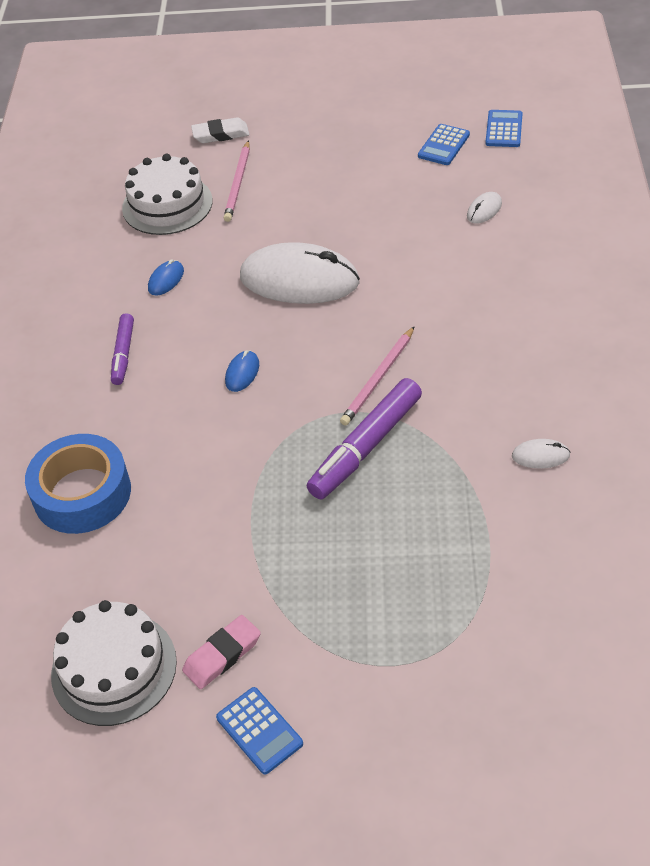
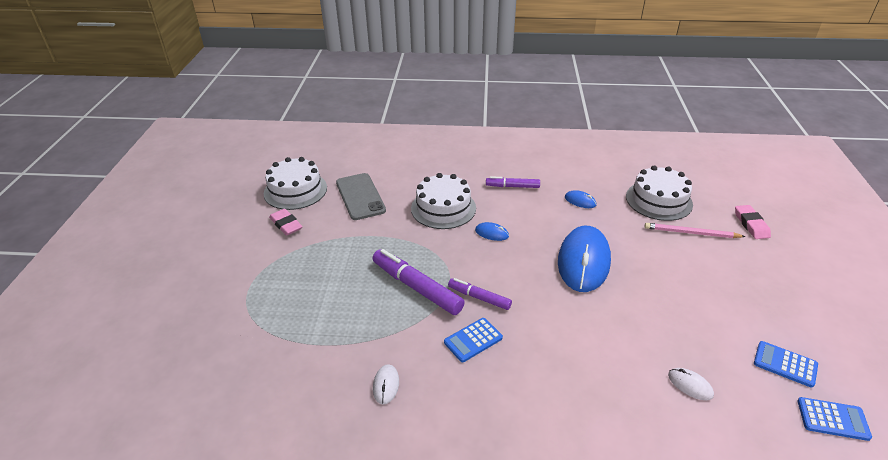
camera: 90 degrees right, 10 degrees down
(82, 493) = (408, 176): blue tape -> none
(140, 556) = (360, 196): none -> grey phone
(178, 435) = (443, 208): none -> white cake
(220, 134) = (751, 224): white eraser -> pink eraser
(259, 731) = (235, 237): blue calculator -> blue calculator (473, 340)
(299, 280) = (583, 261): white mouse -> blue mouse
(378, 378) = (479, 298): pink pencil -> purple marker

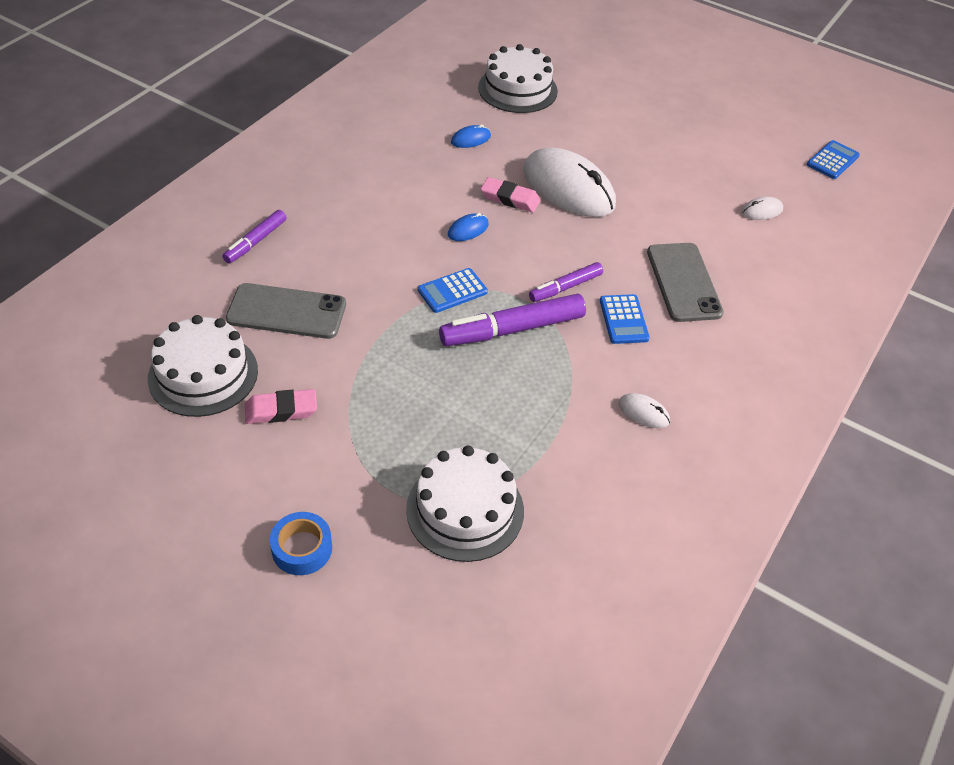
camera: 65 degrees left, 10 degrees up
(192, 271) = (302, 548): none -> blue tape
(443, 208) = (385, 247): white cake -> white cake (465, 510)
(512, 186) = (396, 173): purple marker -> purple marker (256, 241)
(546, 361) = (683, 282): none -> grey phone
(583, 261) = (568, 188): blue mouse -> white mouse
(691, 233) = (582, 100): pink pencil -> none
(751, 224) = (600, 60): pink eraser -> pink eraser (510, 198)
(785, 364) = (770, 149): blue calculator -> blue calculator (452, 291)

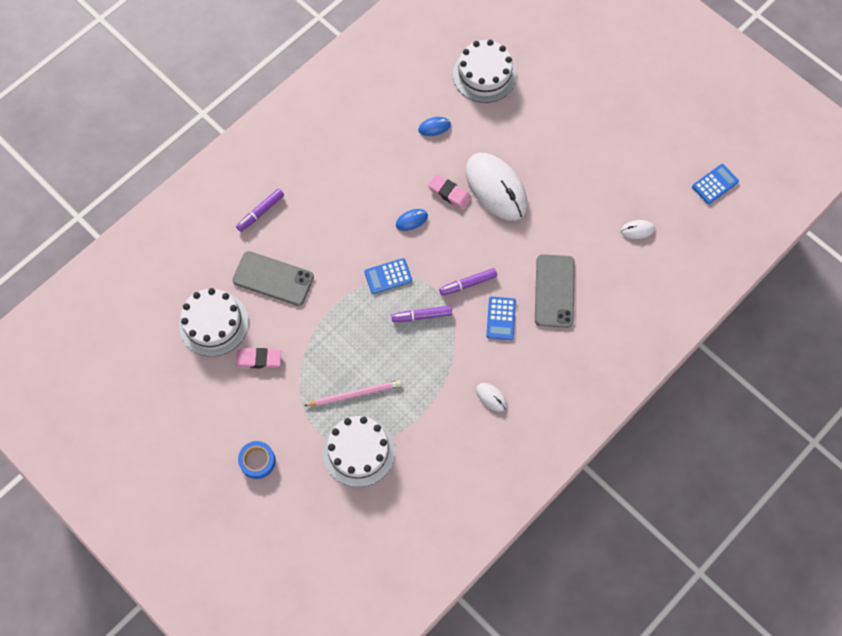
camera: 15 degrees right, 20 degrees up
(440, 435) = (355, 394): none -> pink pencil
(513, 329) = (422, 316): purple marker -> purple marker, size x0.59

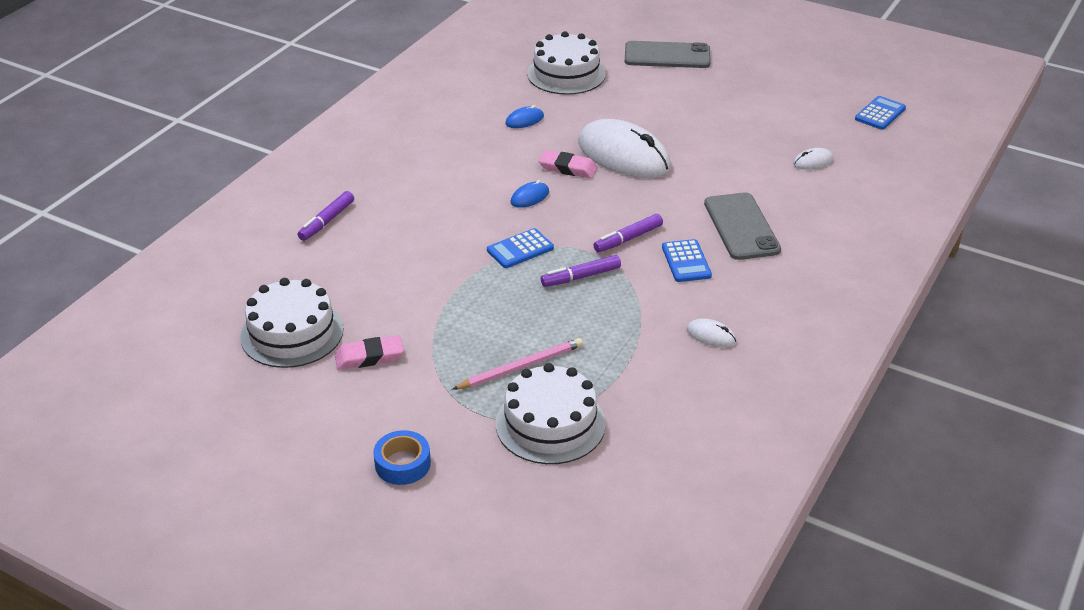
camera: 15 degrees left, 30 degrees down
(273, 279) = (364, 277): grey phone -> grey phone (667, 56)

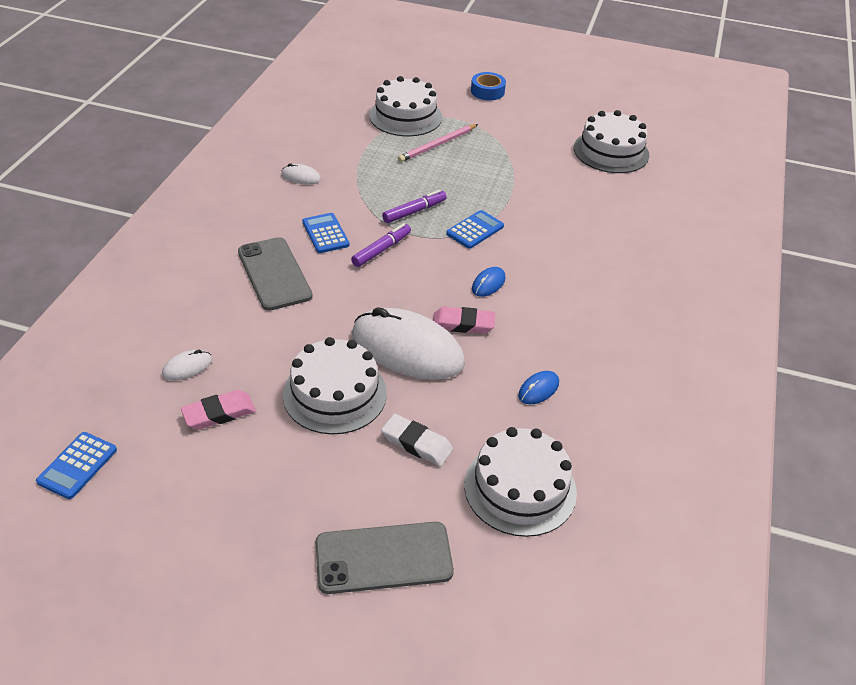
camera: 165 degrees right, 5 degrees up
(327, 221) = (657, 238): purple marker -> none
(369, 357) = (546, 142): pink eraser -> pink eraser (219, 413)
(632, 101) = (416, 443): none -> white eraser
(690, 133) = (335, 394): none -> white cake

